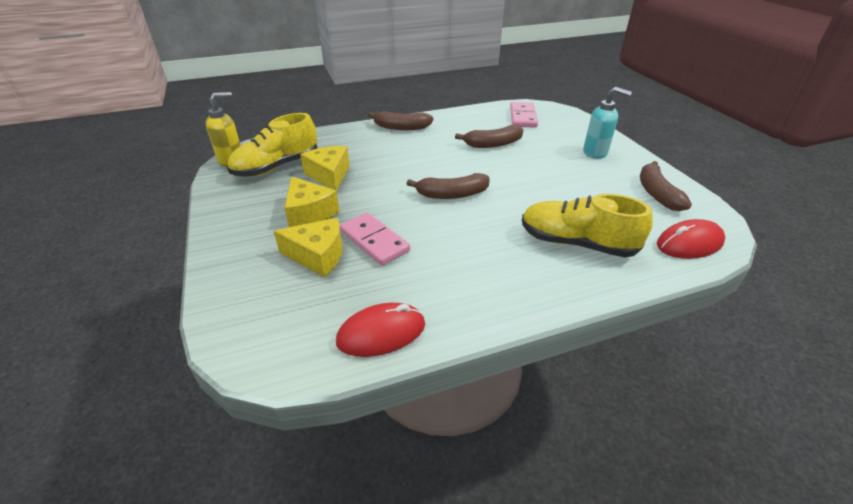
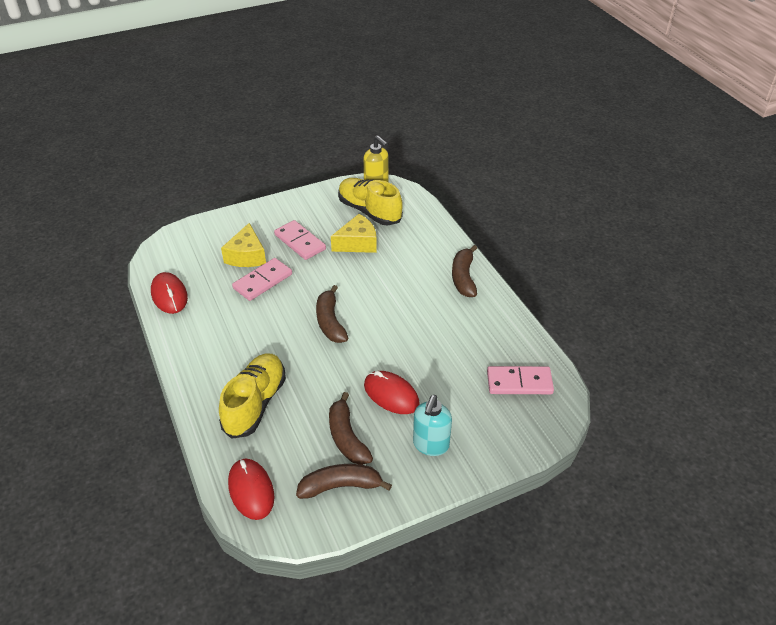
camera: 85 degrees right, 5 degrees up
(309, 213) = (300, 242): yellow cheese -> pink domino
(493, 144) = (437, 352): brown banana -> brown banana (346, 437)
(546, 166) = (391, 395): none -> red mouse

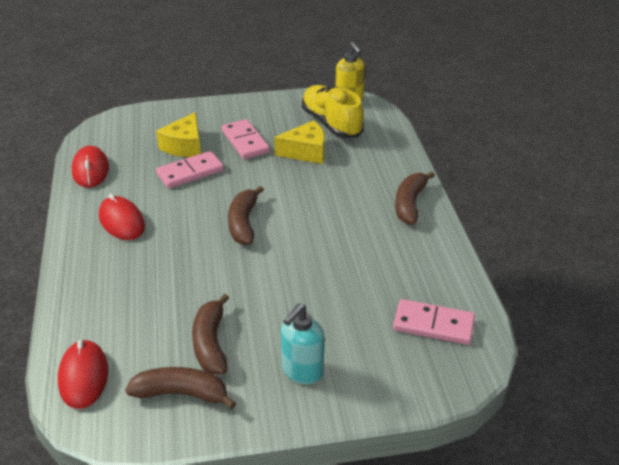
camera: 15 degrees right, 5 degrees down
(255, 403) = (128, 289): yellow shoe -> none
(391, 395) = (279, 309): red mouse -> red mouse (122, 221)

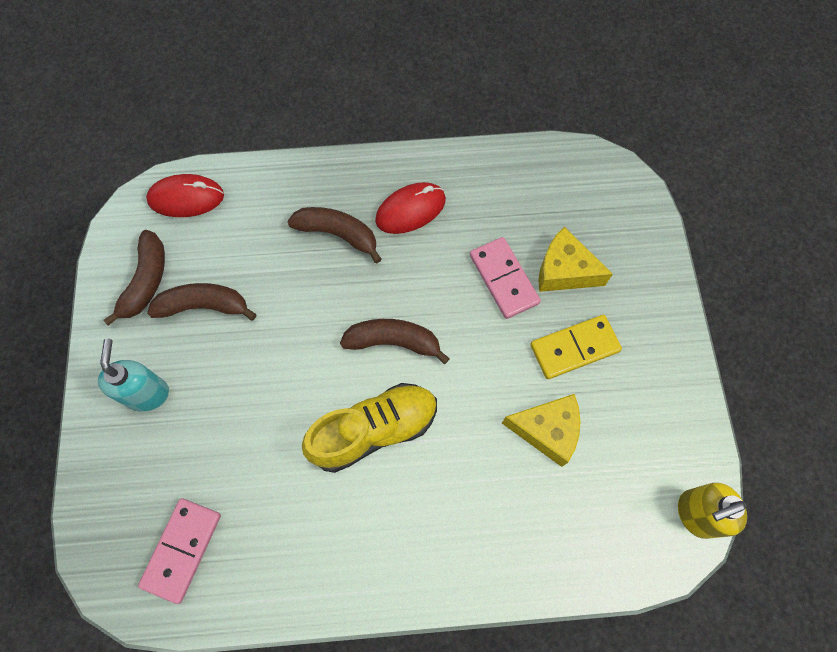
camera: 95 degrees right, 30 degrees up
(90, 170) = (514, 168): red mouse -> none
(245, 141) = (574, 348): pink domino -> yellow domino
(302, 371) = (147, 393): turquoise soap dispenser -> turquoise soap dispenser turned 45 degrees clockwise
(306, 152) = (547, 430): yellow cheese -> yellow cheese turned 75 degrees counterclockwise
(331, 123) = (624, 476): yellow shoe -> yellow shoe (374, 430)
(410, 204) = (413, 566): brown banana -> brown banana (338, 234)

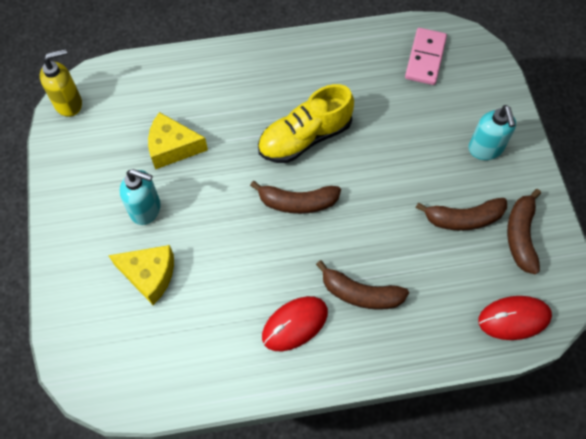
camera: 175 degrees right, 5 degrees down
(503, 279) = (205, 263): pink domino -> none
(574, 348) = (146, 209): yellow domino -> turquoise soap dispenser

